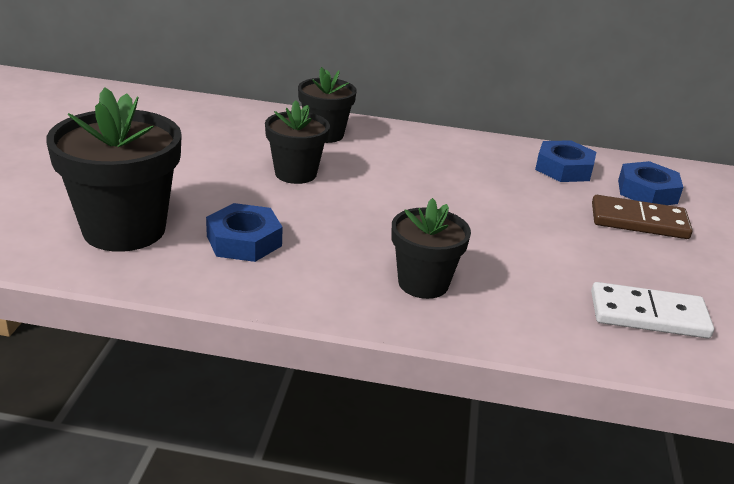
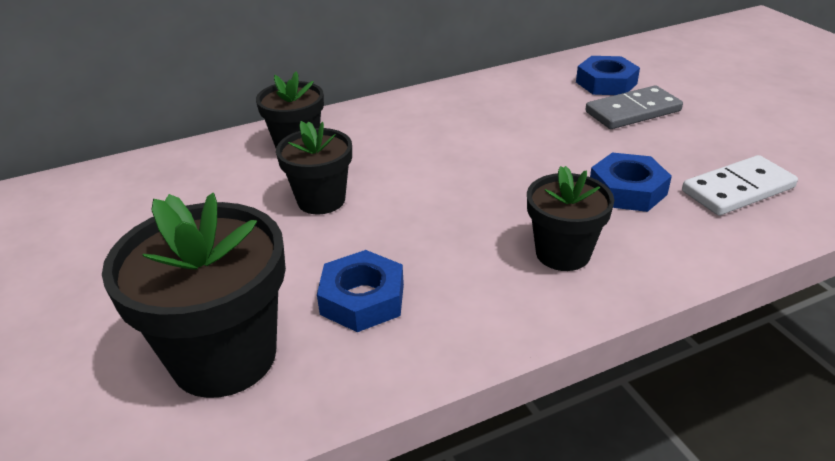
camera: 30 degrees left, 5 degrees up
(564, 168) = (528, 89): blue nut -> blue nut (627, 190)
(639, 221) = (633, 112): brown domino -> grey domino

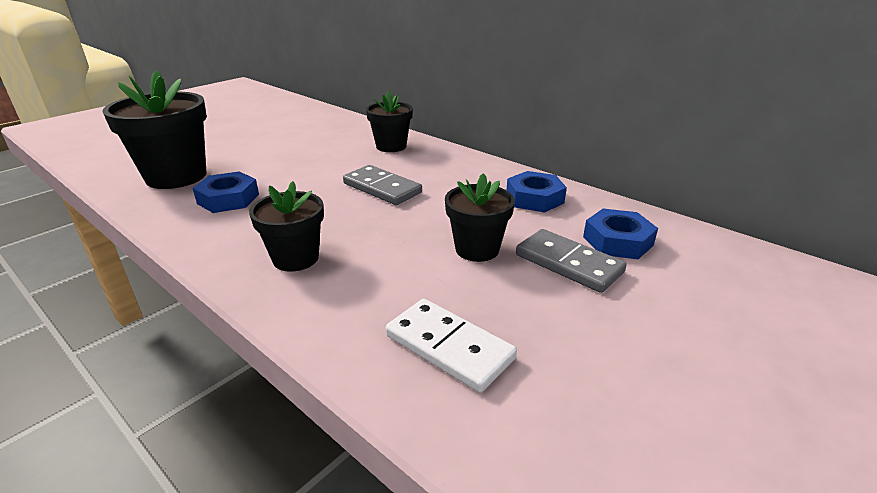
camera: 65 degrees right, 5 degrees down
(321, 200) = (330, 166): black flower pot -> black flower pot (477, 249)
(421, 172) = (382, 188): none -> grey domino
(627, 190) = (407, 277): blue nut -> blue nut (534, 198)

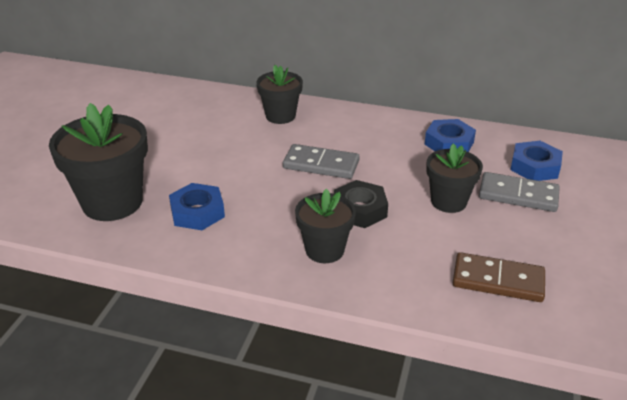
camera: 25 degrees left, 5 degrees up
(373, 233) = (360, 210): none -> black nut
(449, 347) = (498, 280): white domino -> brown domino

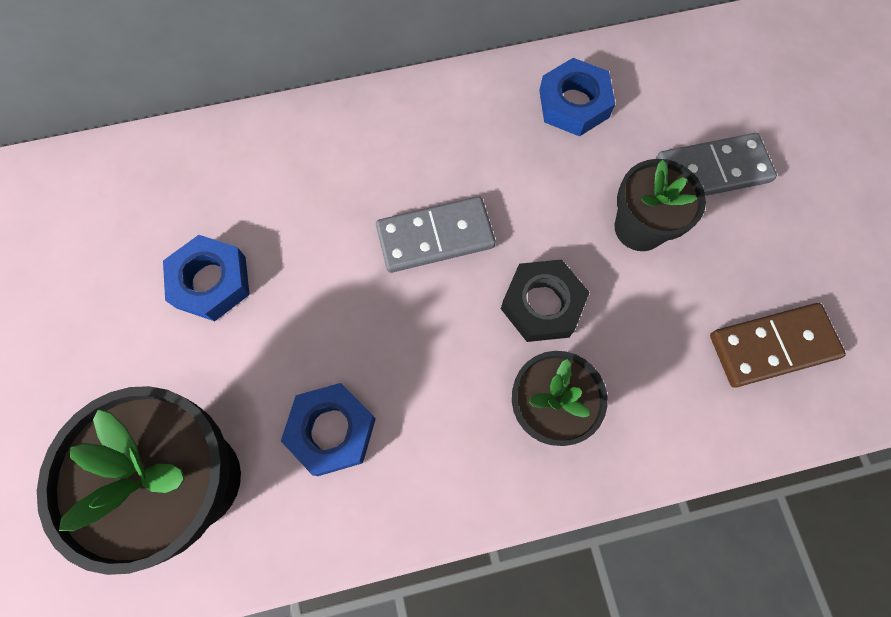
camera: 30 degrees left, 35 degrees up
(280, 116) = (309, 155): black flower pot -> none
(534, 167) = (702, 102): blue nut -> blue nut (211, 282)

